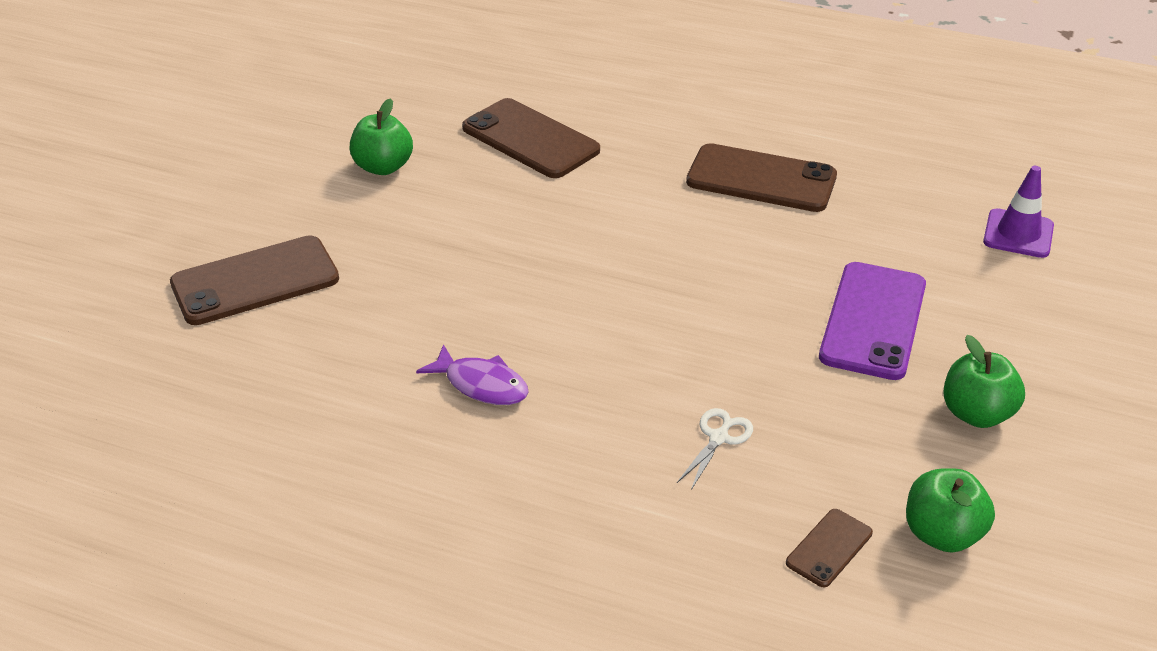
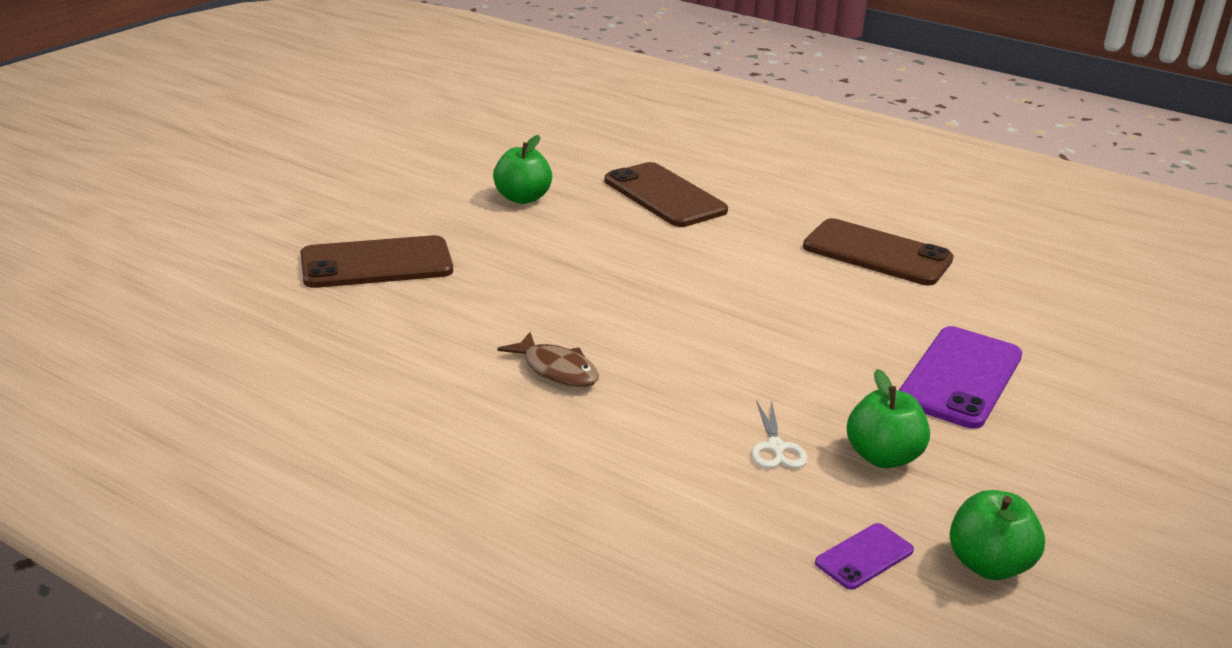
camera: 10 degrees right, 10 degrees down
(481, 385) = (556, 370): purple fish -> brown fish
(718, 438) = (776, 447): white scissors -> white scissors turned 135 degrees clockwise
(829, 548) = (864, 556): brown phone -> purple phone
(976, 414) = (1050, 469): green apple -> green apple (882, 457)
(1018, 234) = (1129, 330): purple traffic cone -> none

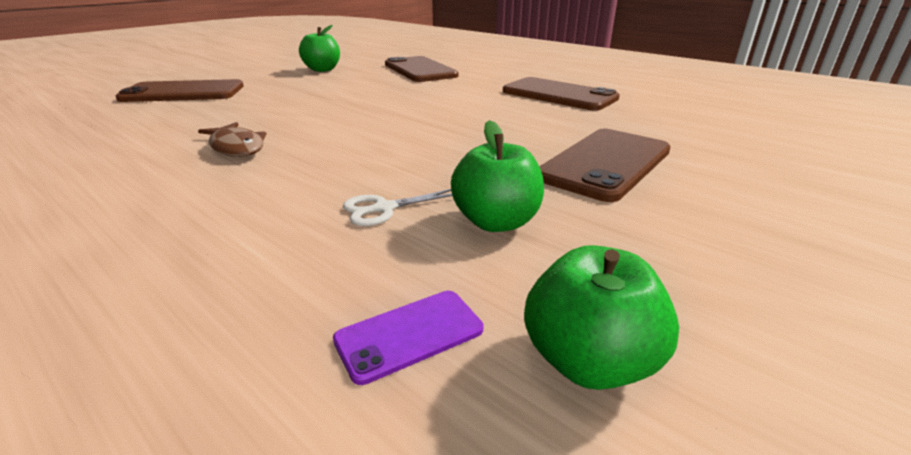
camera: 10 degrees right, 0 degrees up
(776, 447) = (384, 208): white scissors -> white scissors turned 60 degrees clockwise
(960, 377) = (605, 163): purple phone -> brown phone

